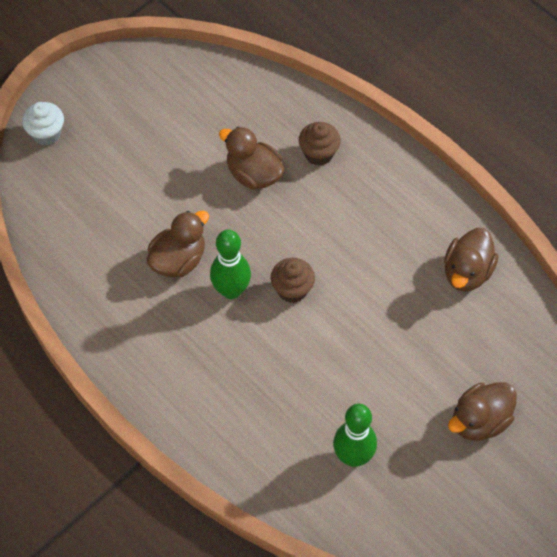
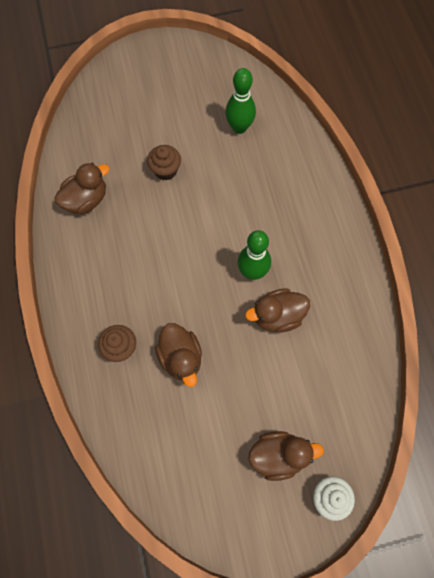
camera: 150 degrees left, 10 degrees up
(292, 290) = (210, 250): brown cupcake -> brown cupcake (165, 170)
(479, 421) = (151, 109): brown duck -> brown duck (278, 455)

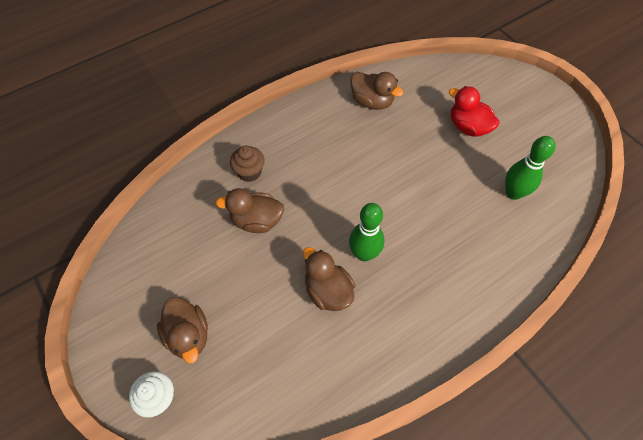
camera: 70 degrees right, 10 degrees down
(156, 130) = (468, 127): none -> red duck
(165, 170) = (431, 148): brown cupcake -> none
(181, 357) = (256, 220): brown duck -> brown duck turned 45 degrees clockwise

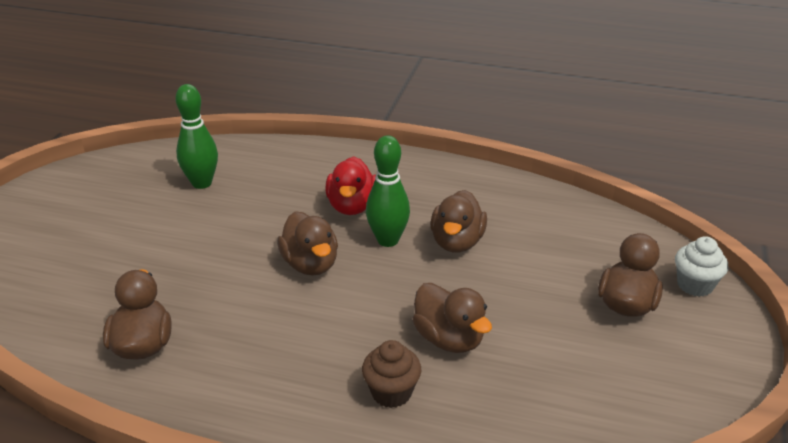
camera: 130 degrees left, 25 degrees down
(375, 199) = (310, 264): none -> brown duck
(468, 127) = (123, 245): red duck -> red duck (352, 206)

